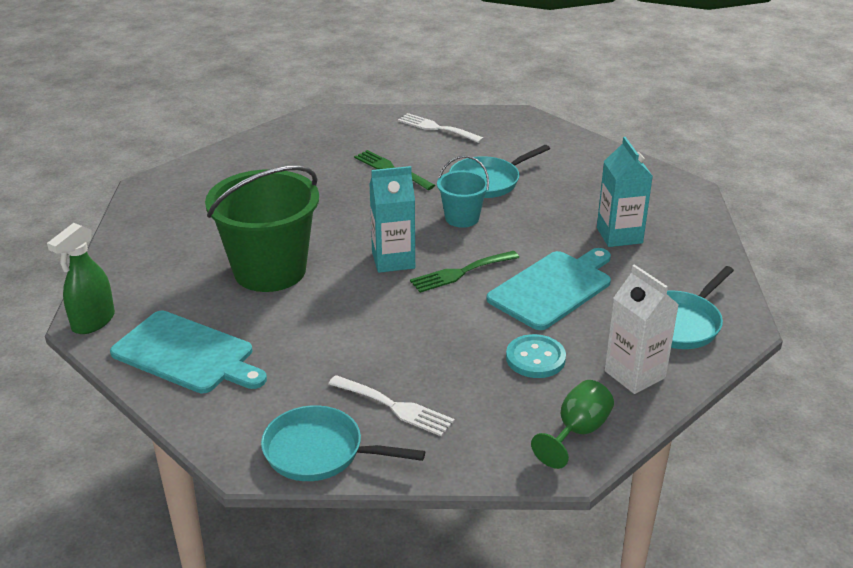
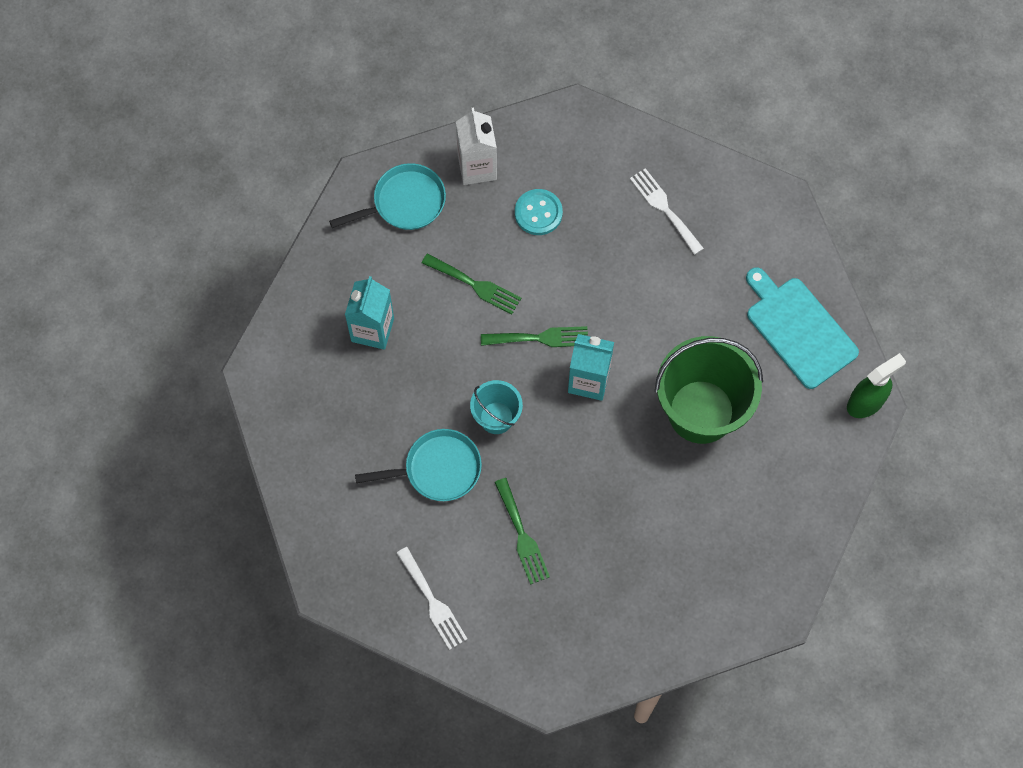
camera: 155 degrees left, 35 degrees up
(319, 452) = (732, 189): turquoise pan -> none
(553, 288) = (475, 285): turquoise cutting board -> green fork
(577, 432) = (552, 134): green goblet -> none

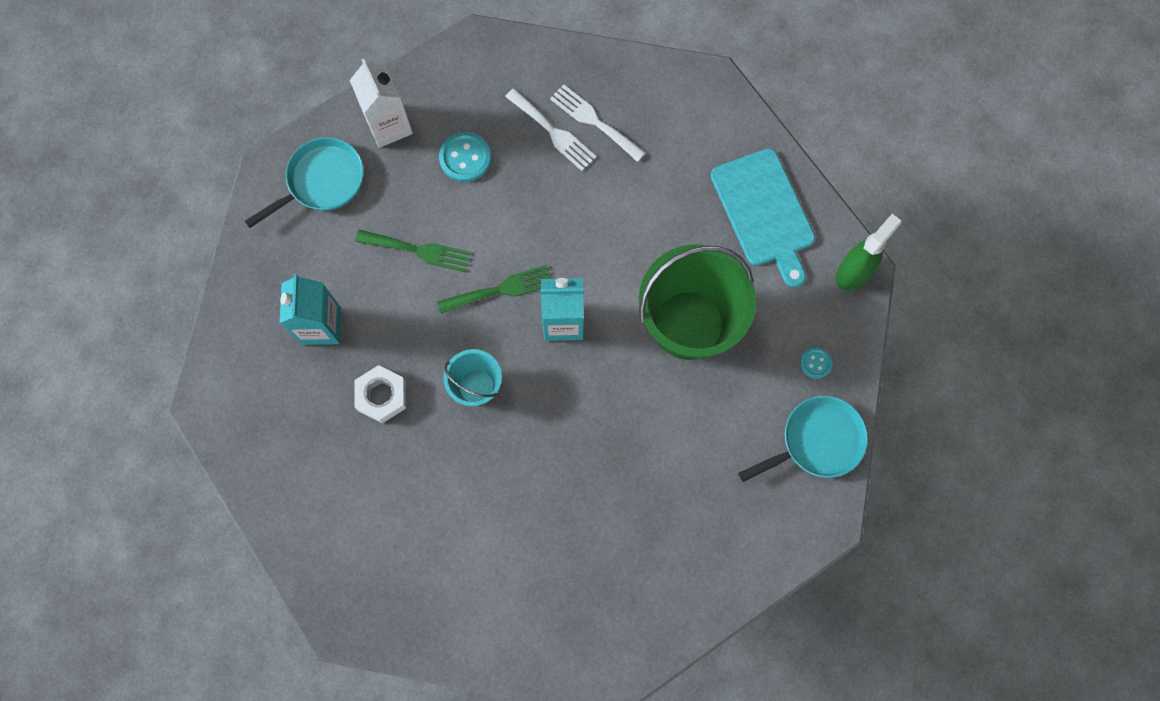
camera: 15 degrees left, 5 degrees up
(411, 404) = (382, 396): none -> white nut
(433, 602) = (459, 607): white fork -> white fork (553, 132)
(438, 469) = (428, 459): turquoise pan -> turquoise pan (817, 441)
(522, 536) = (536, 508): green fork -> none
(798, 329) = (764, 212): turquoise cutting board -> turquoise cutting board turned 150 degrees counterclockwise
(807, 474) = (815, 363): none -> turquoise button

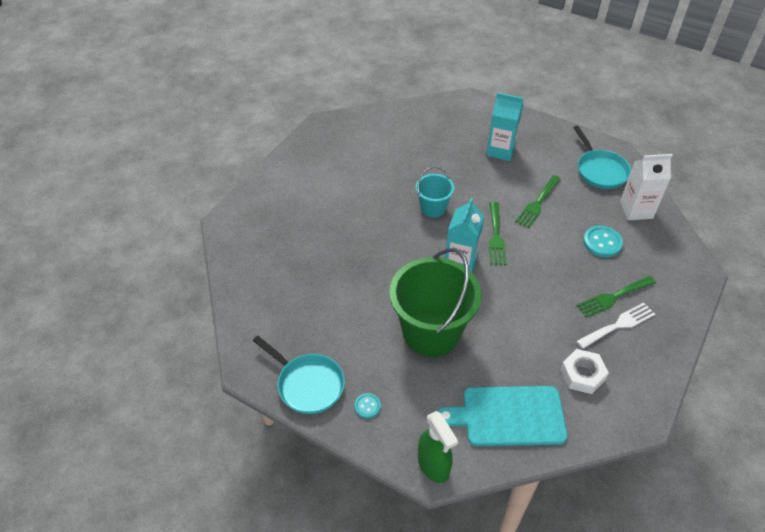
camera: 110 degrees right, 25 degrees down
(382, 396) = (445, 166): white nut -> white nut (582, 374)
(553, 132) = (613, 297): white fork -> green fork
(817, 441) = (307, 384): turquoise pan -> turquoise pan turned 45 degrees counterclockwise

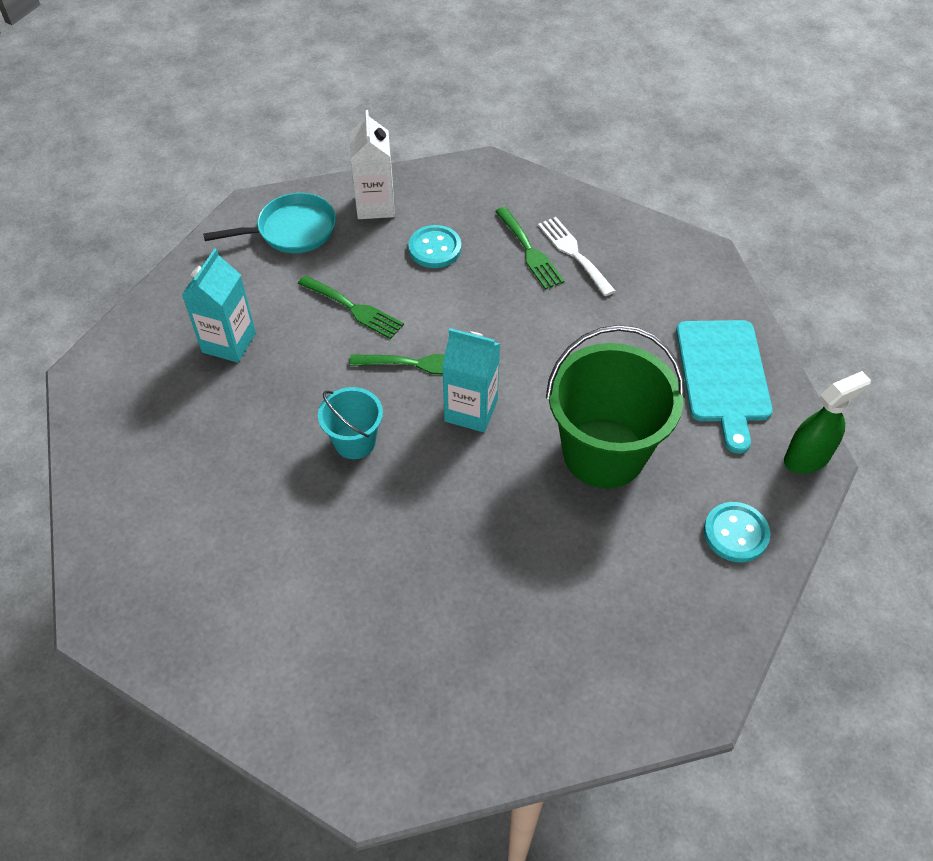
camera: 90 degrees left, 5 degrees up
(307, 384) = (712, 614): turquoise pan -> none
(367, 406) = (735, 533): turquoise button -> turquoise button, size x1.72
(582, 374) = (652, 297): white nut -> none

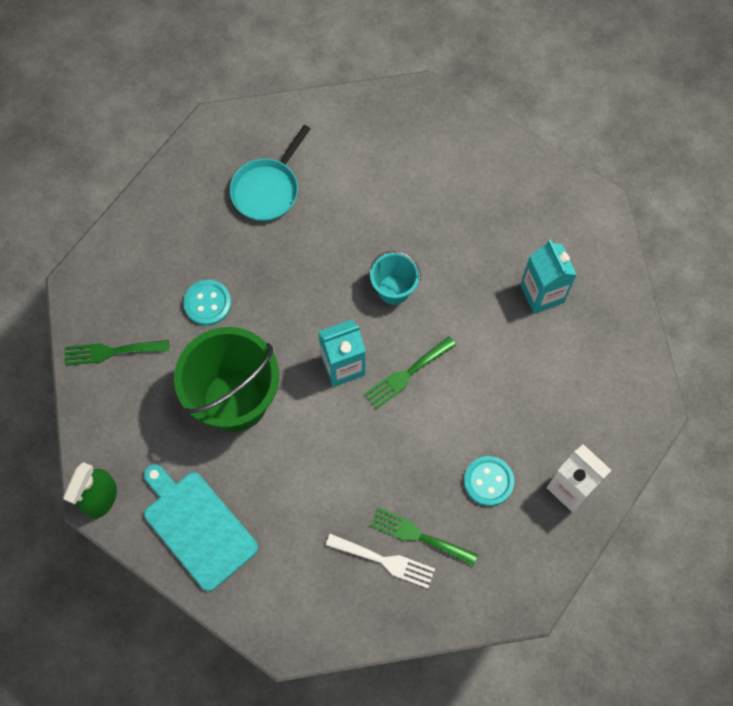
camera: 140 degrees right, 15 degrees up
(292, 230) = (604, 414): turquoise pan -> turquoise pan (267, 189)
(354, 309) = (491, 383): green fork -> green fork (111, 352)
(735, 533) = (116, 405): turquoise button -> turquoise button (207, 303)

